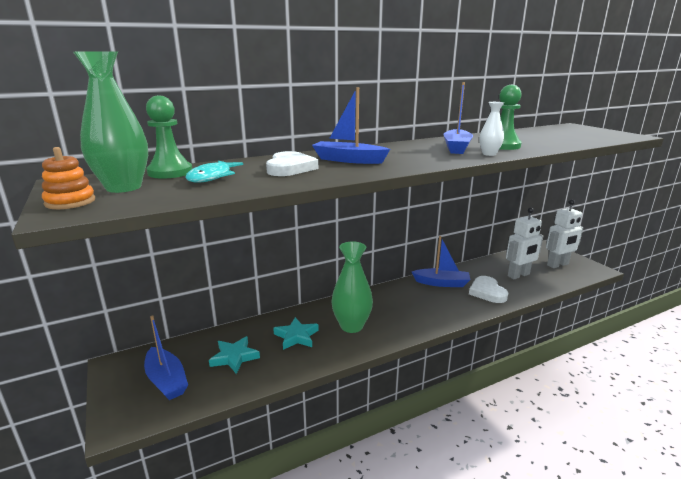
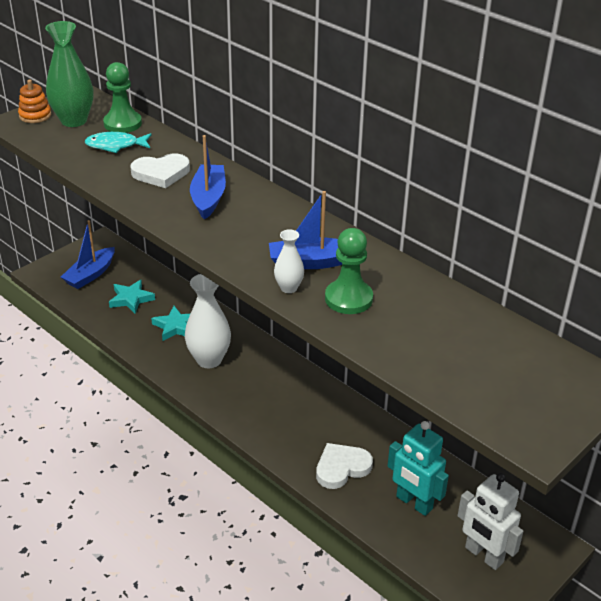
camera: 70 degrees right, 15 degrees up
(351, 326) = (209, 359): green vase -> white vase
(441, 283) = (344, 421): blue boat -> none
(518, 275) = (414, 503): white robot -> turquoise robot

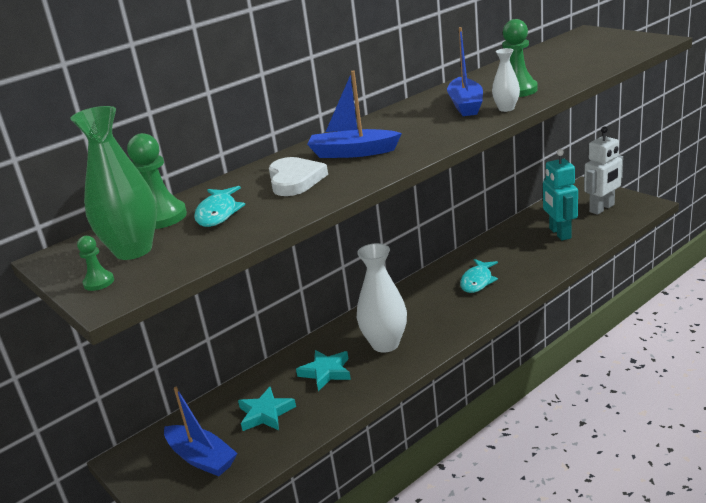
camera: 80 degrees left, 10 degrees down
(35, 116) = (99, 282): orange stacking toy -> green pawn
(309, 424) = (477, 281): none -> turquoise fish
(341, 468) = (528, 264): white heart -> none
(414, 503) = (559, 233): turquoise robot -> turquoise robot turned 120 degrees clockwise

